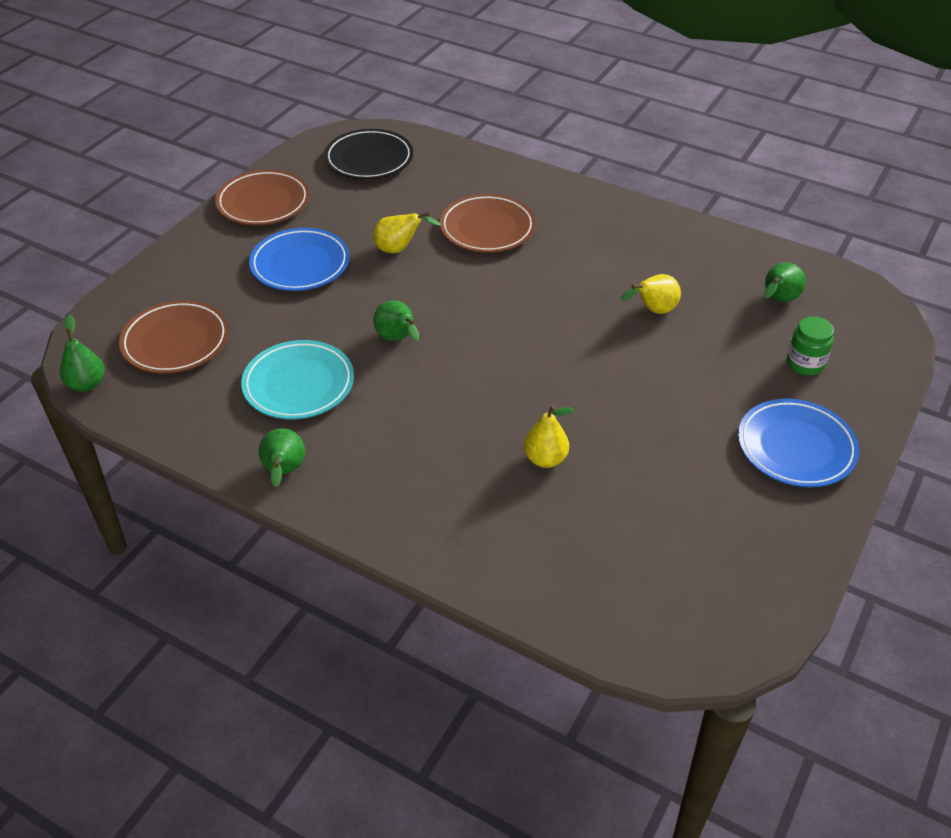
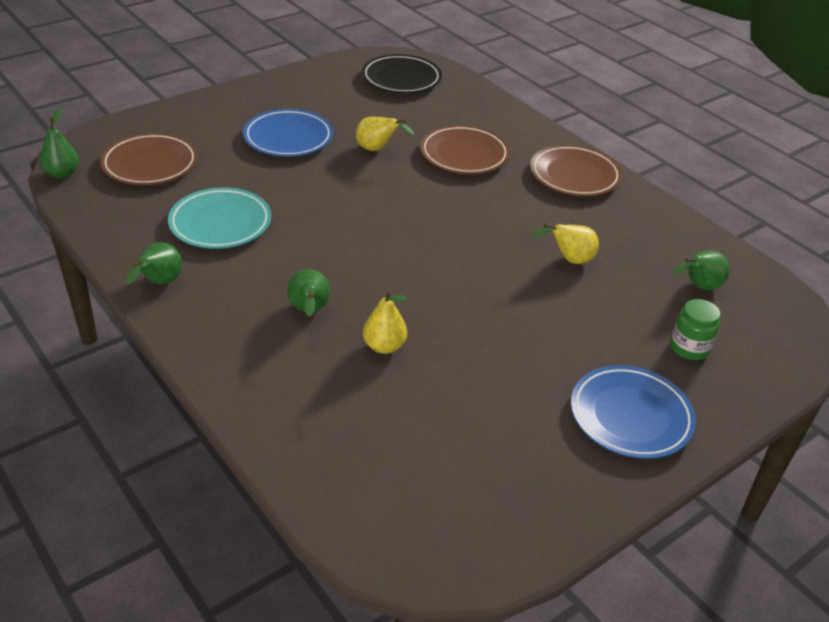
camera: 20 degrees right, 5 degrees down
(263, 202) = (293, 87): brown plate -> brown plate (574, 175)
(398, 339) = (326, 215): green pear -> green pear (309, 311)

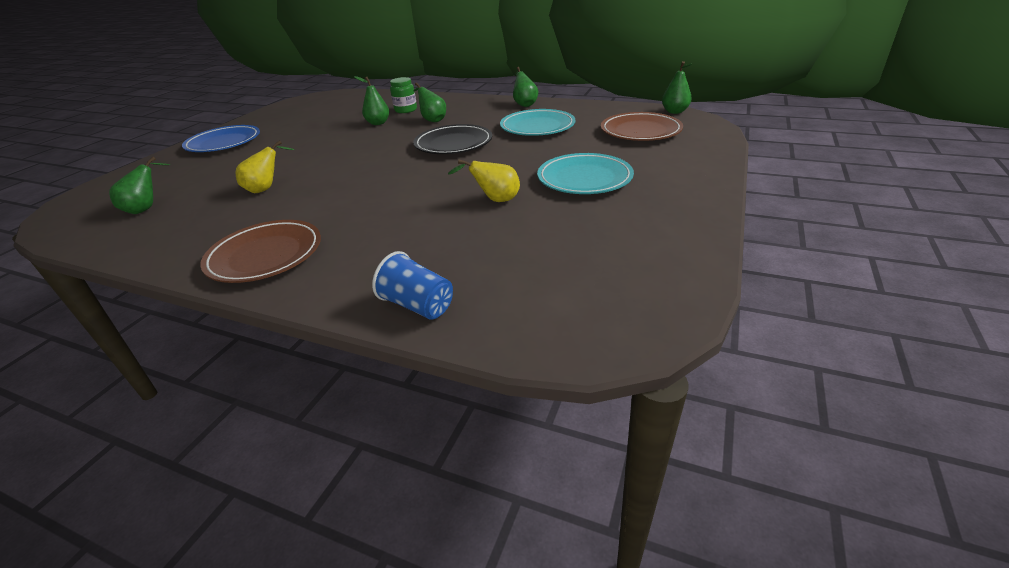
camera: 155 degrees right, 5 degrees down
(288, 138) = (584, 179): blue plate -> turquoise plate
(384, 346) = (378, 123): yellow pear -> green pear
(401, 78) = (577, 292): black plate -> black plate (453, 144)
(464, 154) = (404, 229): brown plate -> none
(488, 105) = (418, 305): none -> blue cup
(689, 348) = (172, 175): green jar -> green jar (405, 110)

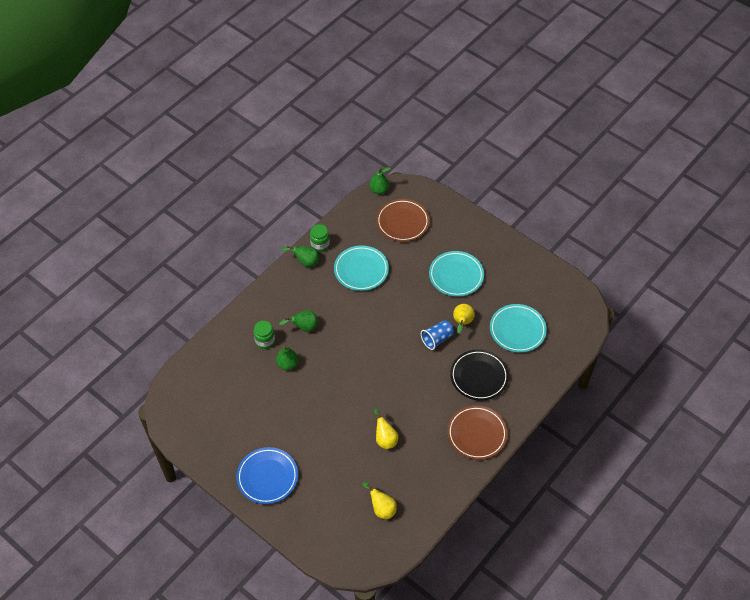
camera: 75 degrees left, 20 degrees up
(146, 208) = (381, 508): green pear -> yellow pear
(418, 305) = (545, 373): blue cup -> blue cup (437, 339)
(453, 144) = (365, 324): black plate -> black plate (479, 376)
(511, 251) = (517, 330): none -> turquoise plate
(555, 105) = (320, 245): none -> green jar

